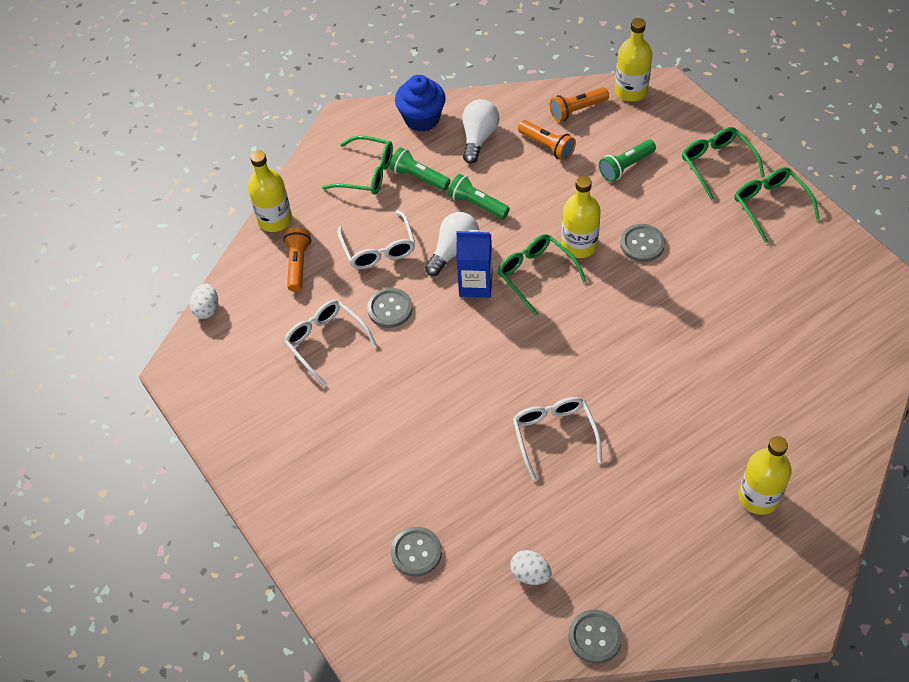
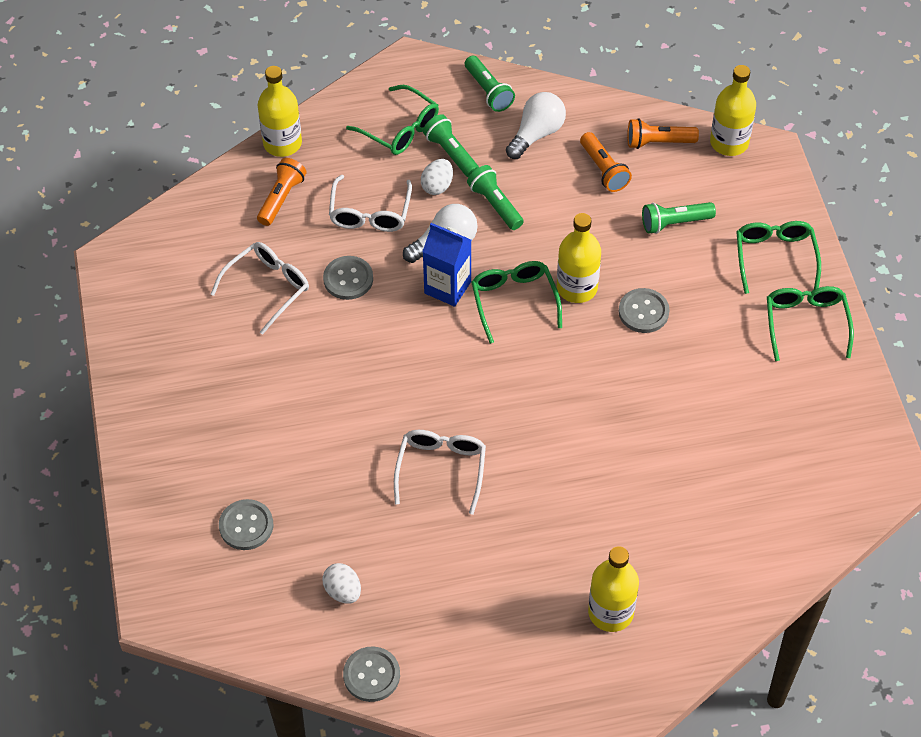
camera: 20 degrees right, 0 degrees up
(207, 309) = (170, 210): white egg -> white egg (437, 186)
(326, 342) = (268, 288): white glasses -> white glasses turned 60 degrees clockwise
(422, 119) = (488, 91): blue cupcake -> green flashlight

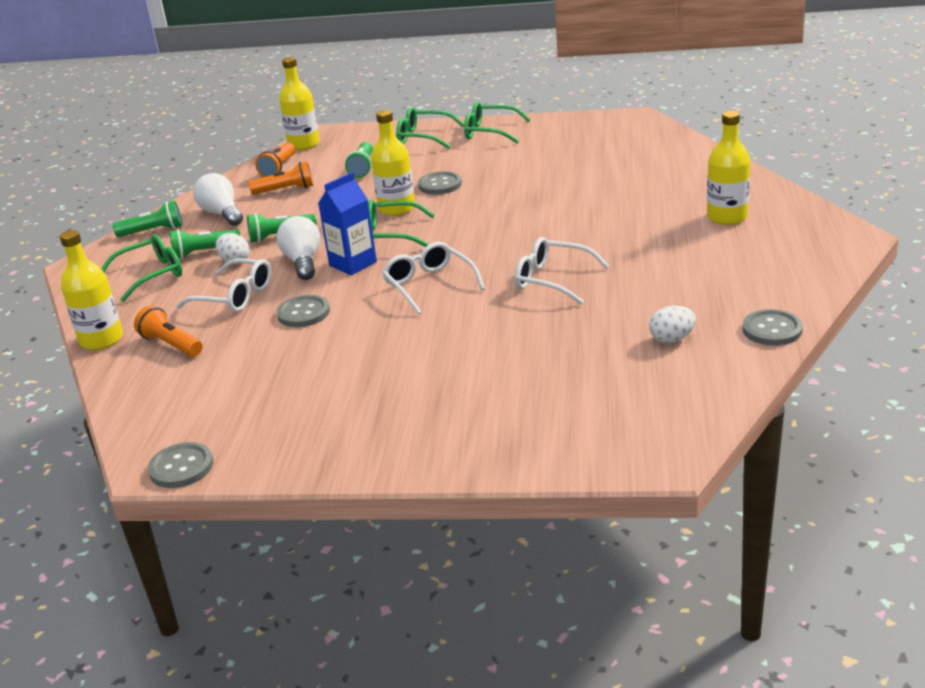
camera: 70 degrees left, 25 degrees down
(246, 526) = (573, 391): grey button -> grey button (181, 467)
(268, 288) = (278, 360): white glasses -> white glasses (429, 285)

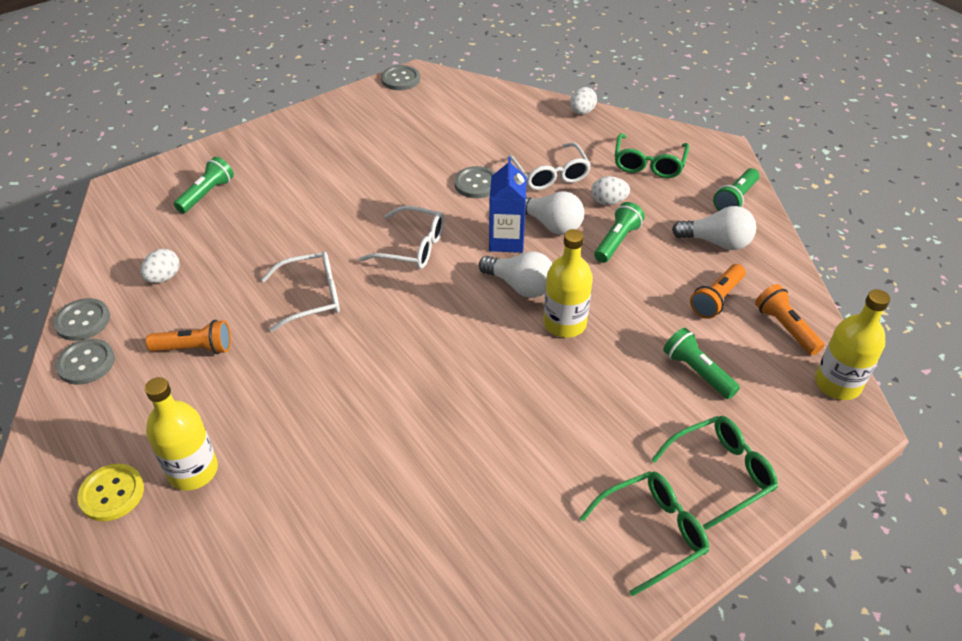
camera: 135 degrees right, 15 degrees up
(101, 340) = (582, 112): yellow bottle -> white egg
(171, 344) = (529, 128): orange flashlight -> orange flashlight (195, 348)
(204, 252) = (649, 198): green flashlight -> green flashlight (207, 194)
(235, 296) = (550, 175): white glasses -> white glasses turned 90 degrees counterclockwise
(390, 235) = (520, 286): green glasses -> white light bulb
(440, 185) = (570, 382): grey button -> grey button (86, 363)
(791, 222) = (112, 493): none -> yellow button

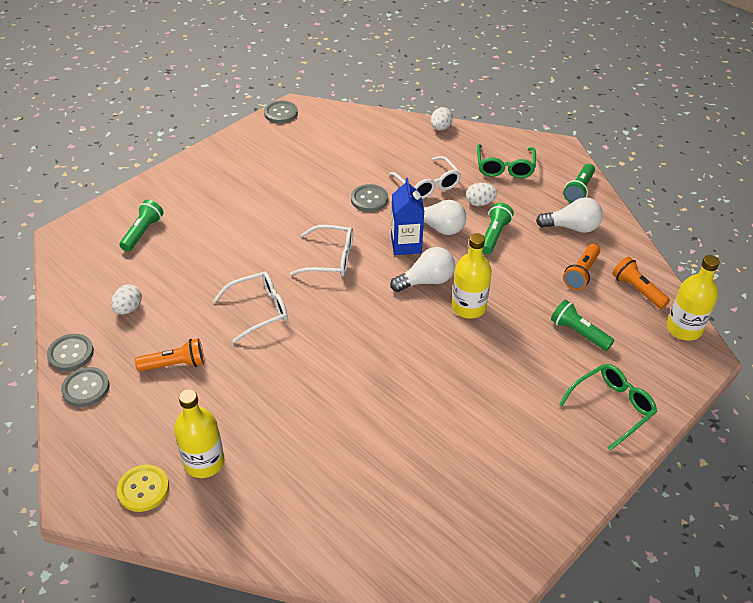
camera: 10 degrees left, 0 degrees up
(520, 286) = (426, 281): white light bulb -> white light bulb turned 45 degrees counterclockwise
(652, 533) = (571, 458): green glasses -> none

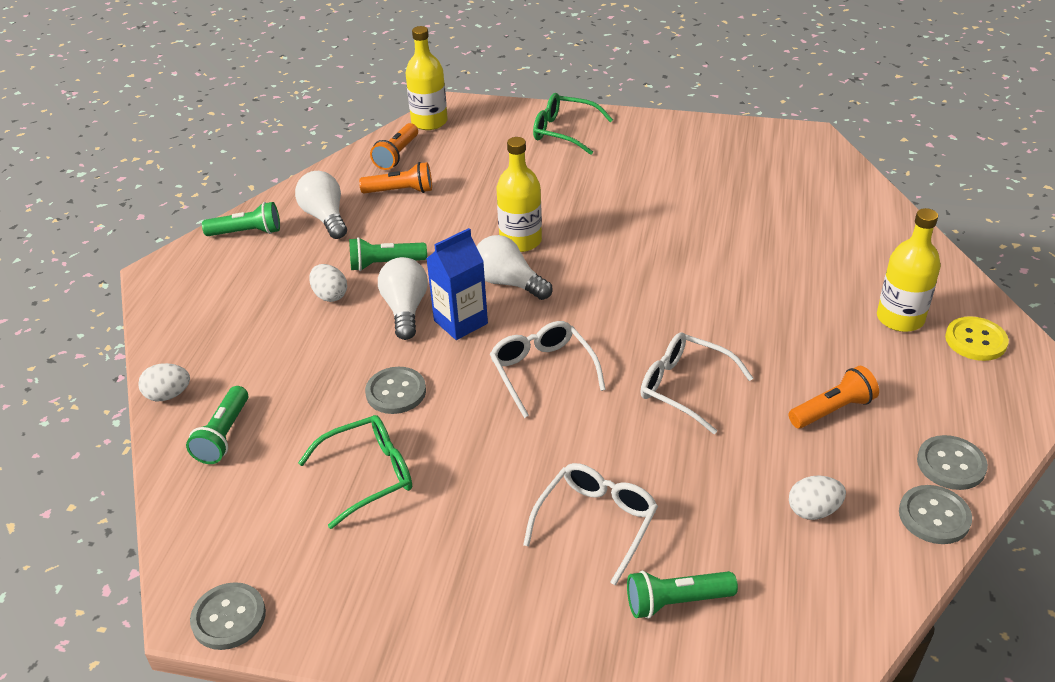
camera: 120 degrees left, 5 degrees down
(175, 364) = (833, 410): orange flashlight -> orange flashlight turned 105 degrees clockwise
(428, 185) = (323, 352): white glasses -> white glasses (596, 523)
(505, 167) = (236, 301): green glasses -> green glasses (369, 475)
(578, 332) = (490, 170): green flashlight -> green flashlight (223, 435)

